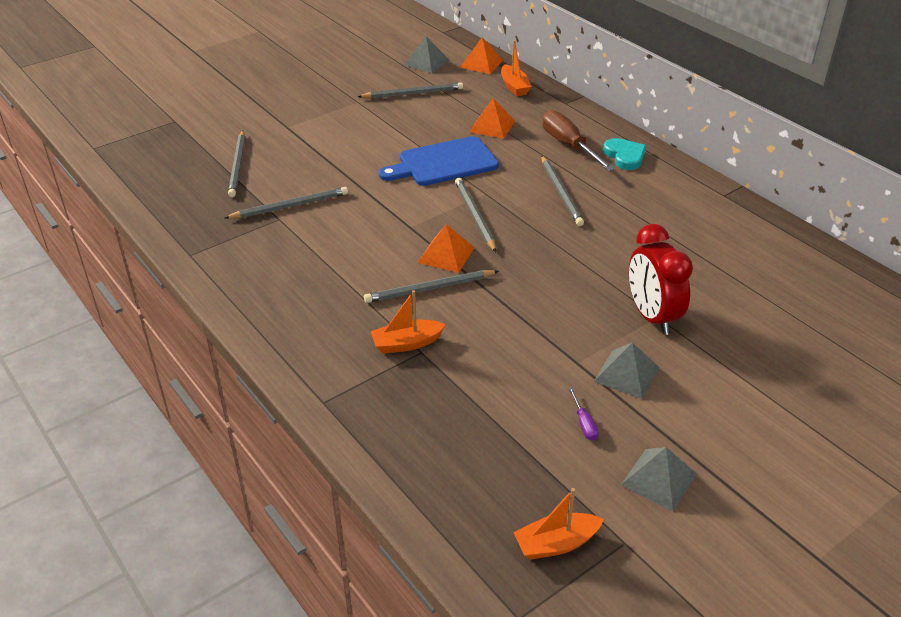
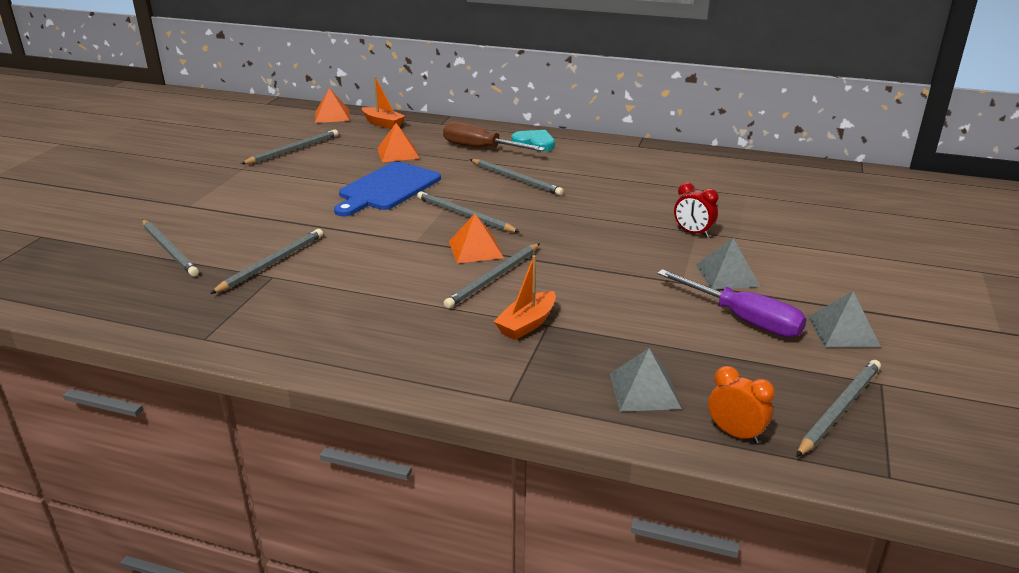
camera: 35 degrees left, 10 degrees down
(426, 62) = (278, 126): grey pyramid -> grey pyramid (644, 390)
(446, 517) = (735, 434): none -> orange clock
(556, 543) = (839, 409): orange boat -> grey pencil
(584, 423) = (743, 319): purple screwdriver -> purple screwdriver, size x2.27
(652, 316) = (693, 233): red clock -> red clock, size x0.57

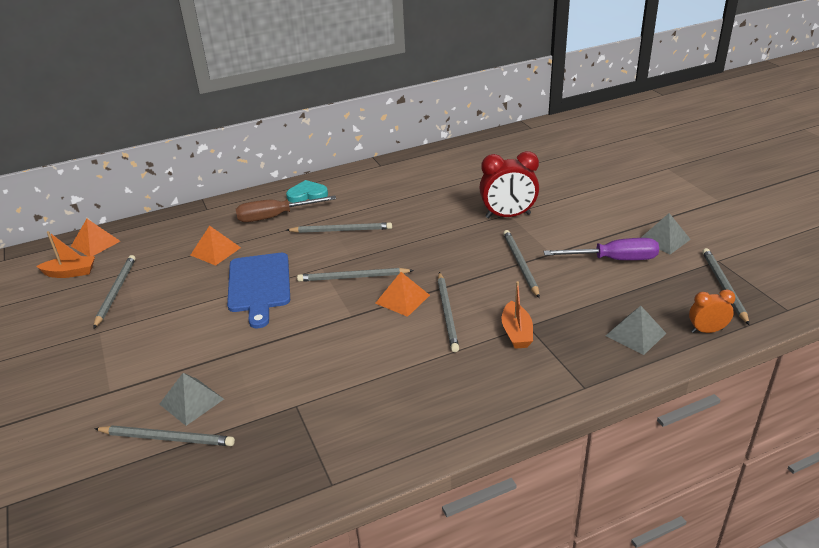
camera: 40 degrees left, 5 degrees up
(272, 263) = (276, 395): grey pencil -> grey pencil (520, 264)
(383, 123) = (156, 230): orange boat -> orange boat (70, 273)
(693, 233) = (508, 216): red clock -> red clock, size x1.77
(727, 275) = (566, 235): grey pyramid -> grey pyramid (191, 401)

